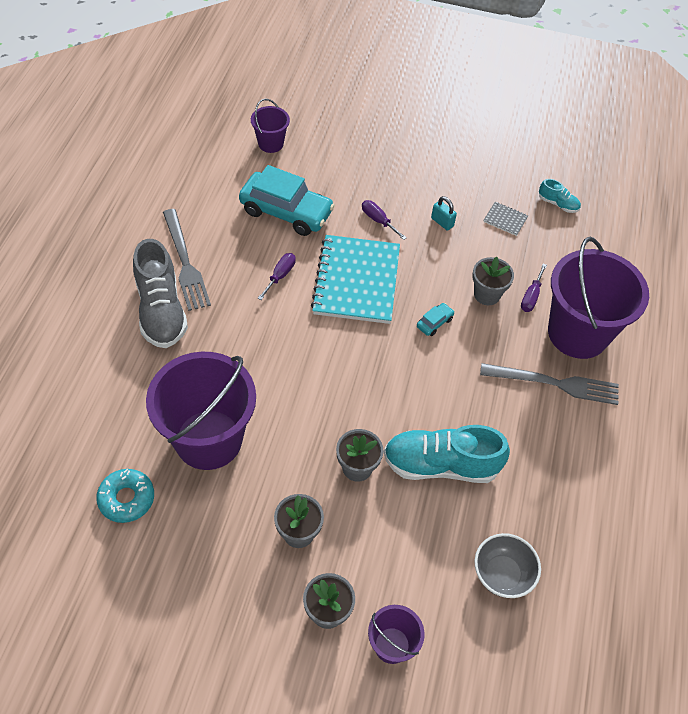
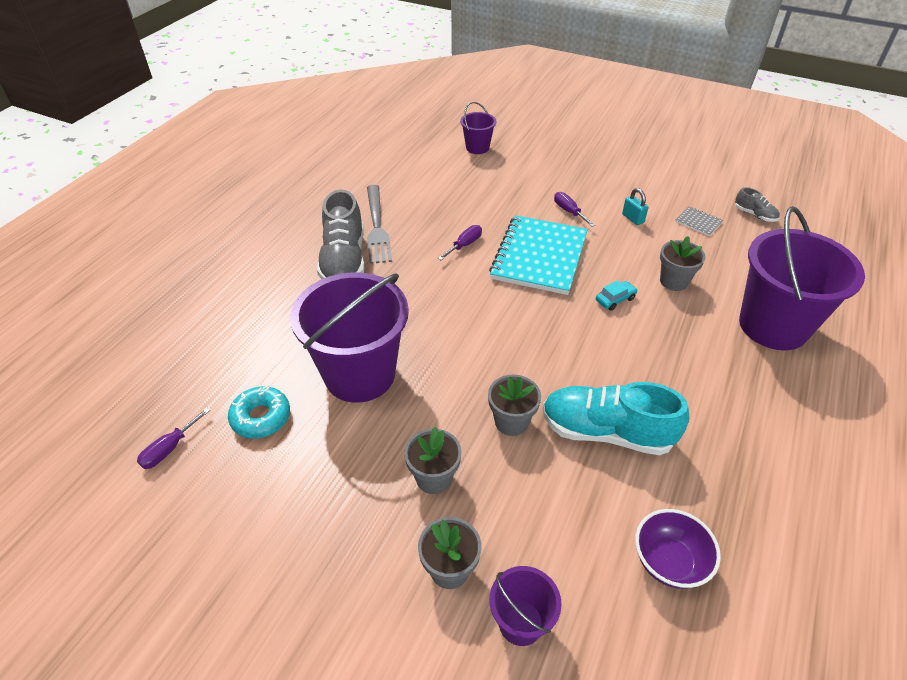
camera: 15 degrees right, 10 degrees down
(286, 212) = (481, 197): turquoise car -> none
(502, 574) = (669, 562): grey bowl -> purple bowl
(531, 296) = (722, 288): purple screwdriver -> purple screwdriver (169, 449)
(555, 384) = (745, 370): grey fork -> none
(558, 204) = (754, 215): turquoise shoe -> grey shoe

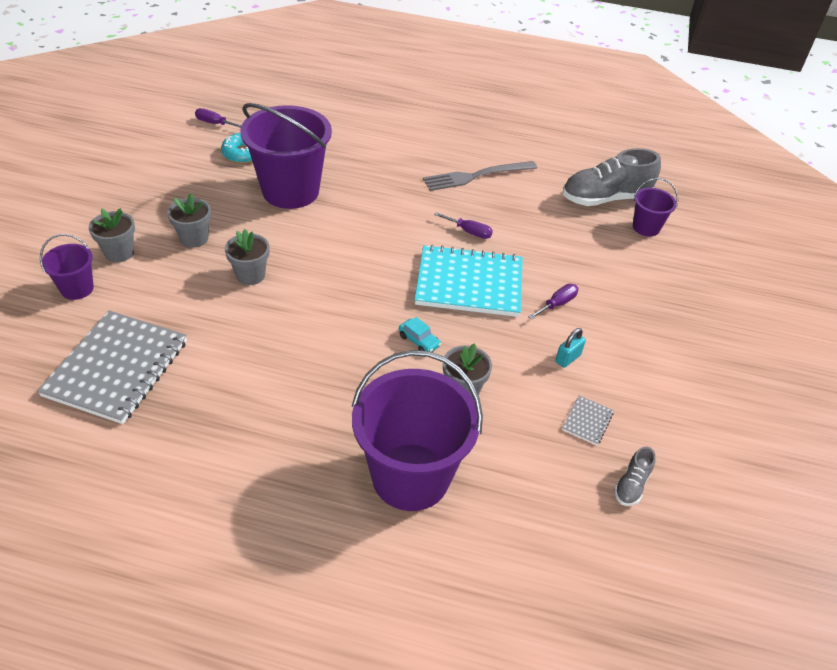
camera: 75 degrees right, 0 degrees up
(344, 260) = (421, 165): grey shoe -> grey shoe (605, 198)
(606, 432) = (244, 333): turquoise shoe -> none
(669, 562) = (117, 368): purple bowl -> grey notebook

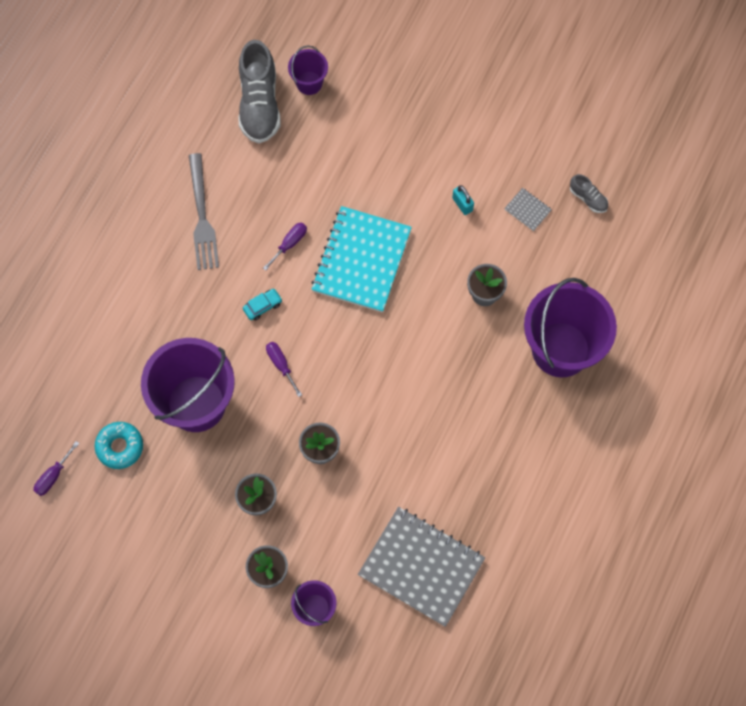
camera: 75 degrees left, 25 degrees up
(419, 341) = (425, 317): turquoise car -> turquoise car (262, 306)
(557, 304) = (398, 193): purple screwdriver -> purple screwdriver (281, 365)

